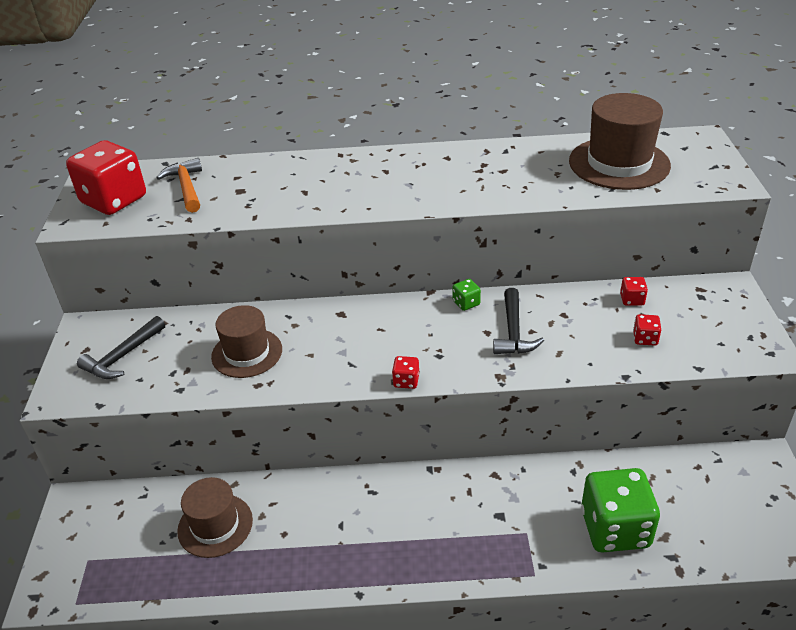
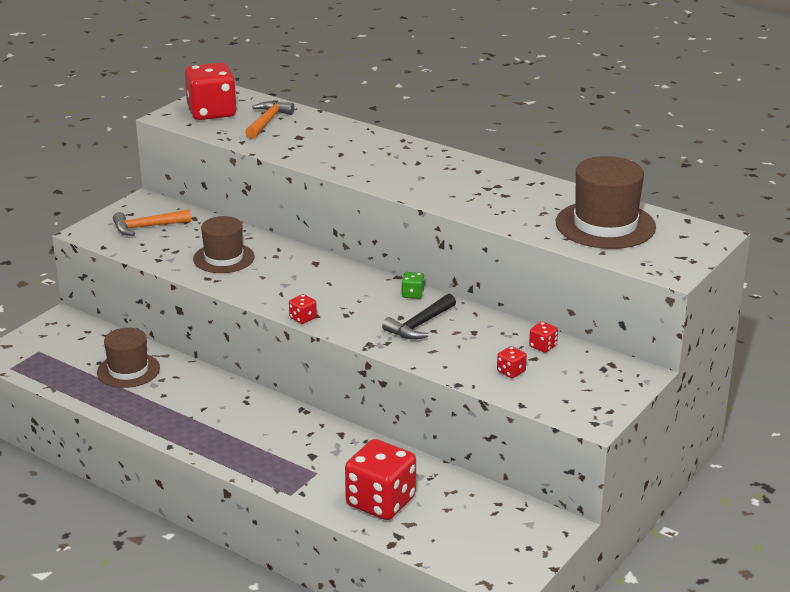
camera: 35 degrees right, 10 degrees down
(122, 357) = (146, 227): black hammer -> orange hammer
(615, 528) = (381, 502): green dice -> red dice

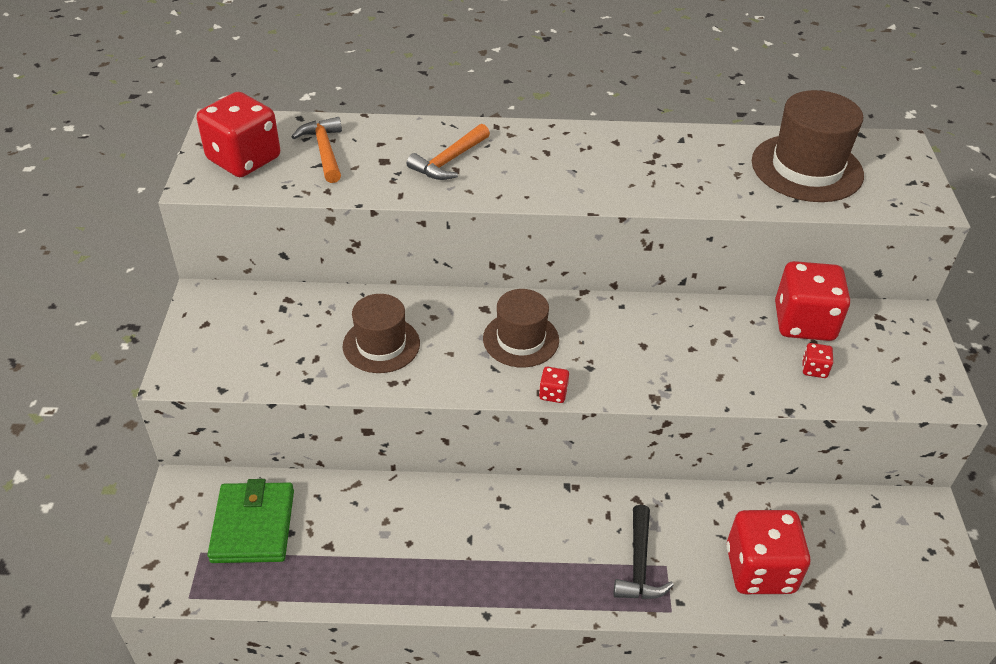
camera: 35 degrees left, 15 degrees up
(81, 351) = (253, 526): none -> green wallet
(128, 370) = (336, 527): brown hat -> brown hat (521, 339)
(146, 227) = (245, 336): orange hammer -> orange hammer (449, 161)
(412, 294) = (622, 309): green dice -> none
(419, 325) = (672, 348): black hammer -> black hammer (639, 565)
(543, 346) = (804, 322): red dice -> red dice, size x2.40

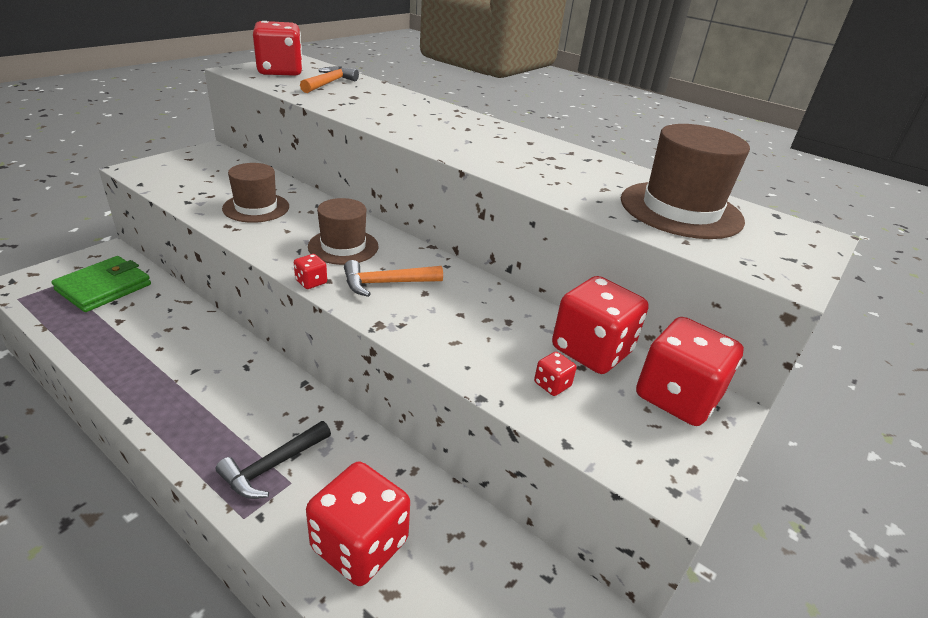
camera: 35 degrees right, 10 degrees down
(449, 161) = (393, 110): orange hammer -> orange hammer (386, 283)
(885, 327) = (677, 397): none -> red dice

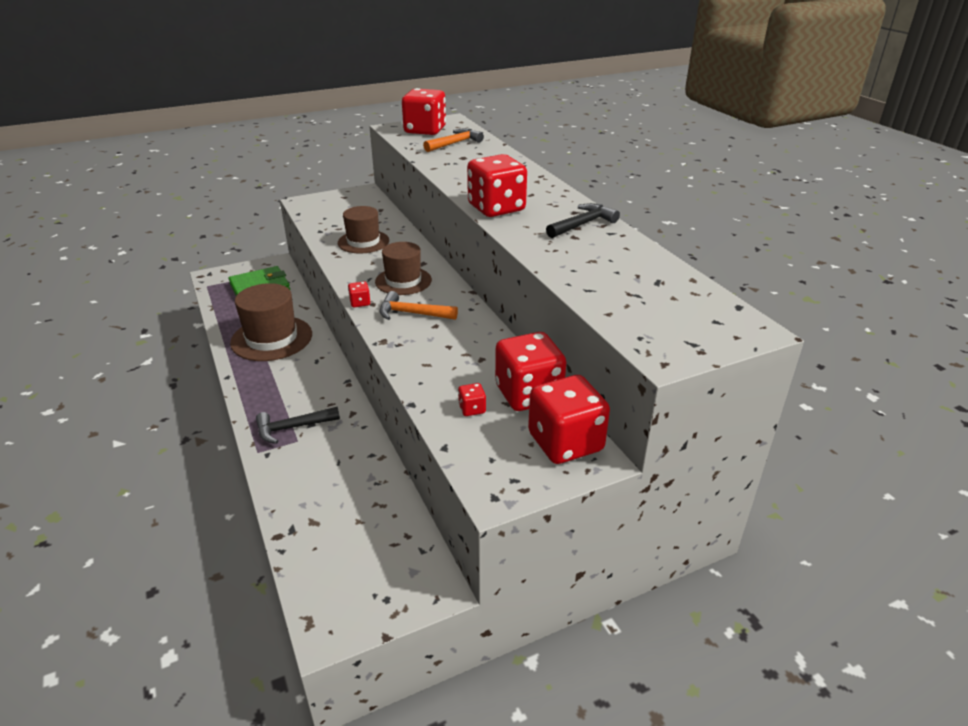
camera: 30 degrees right, 0 degrees up
(360, 545) = (314, 489): red dice -> red dice (496, 208)
(552, 153) = (583, 224): none -> black hammer
(680, 210) = (641, 288): brown hat -> brown hat (271, 338)

